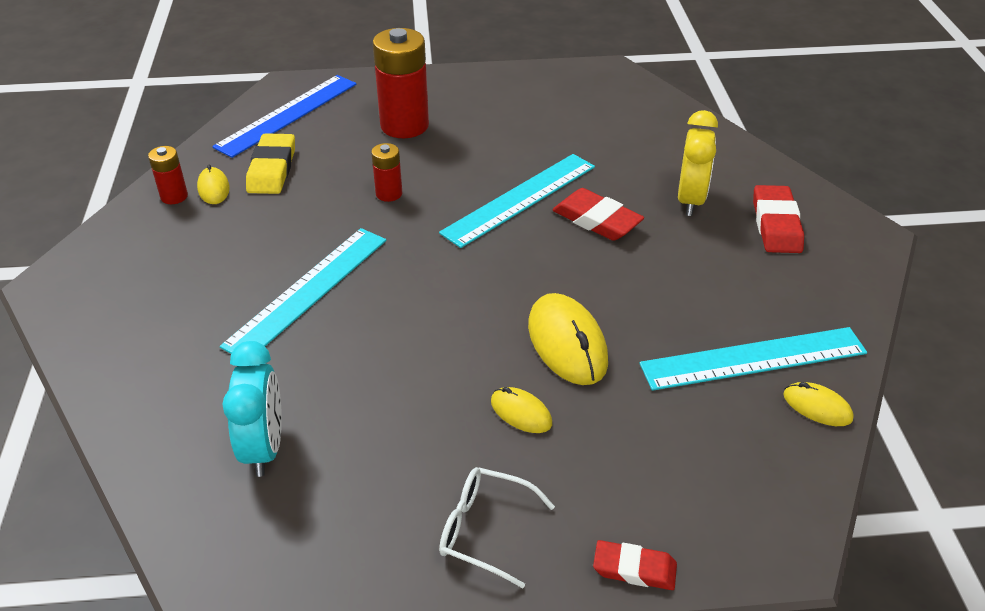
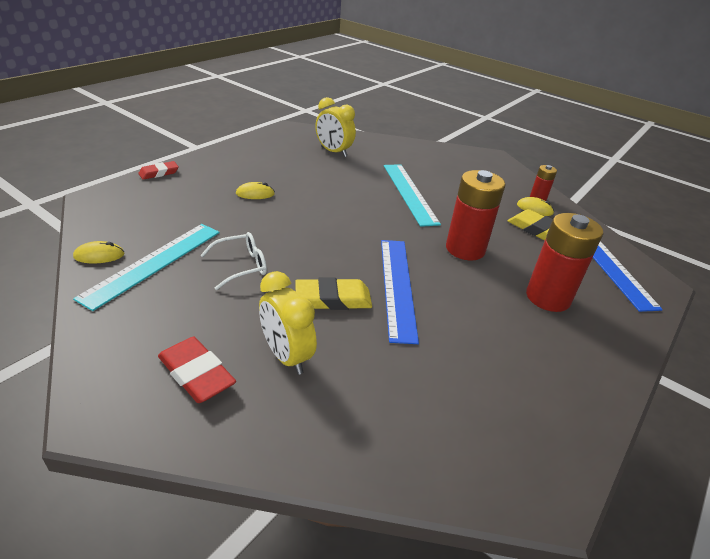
camera: 130 degrees right, 5 degrees down
(264, 447) = (333, 152): turquoise clock -> yellow clock
(389, 194) = (465, 249): red battery -> red battery, size x1.99
(484, 530) = (227, 162): white glasses -> white glasses (242, 266)
(520, 199) = (397, 286): turquoise ruler -> blue ruler
(567, 343) = (266, 225): yellow mouse -> none
(596, 220) = (333, 299): red eraser -> yellow eraser

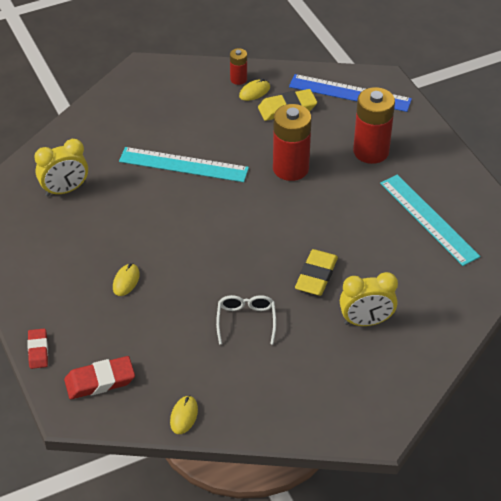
camera: 60 degrees left, 10 degrees up
(153, 263) = (213, 379): turquoise ruler -> turquoise ruler (428, 219)
(196, 374) = (362, 374): red eraser -> red eraser (100, 381)
(397, 286) = (318, 232): blue ruler -> none

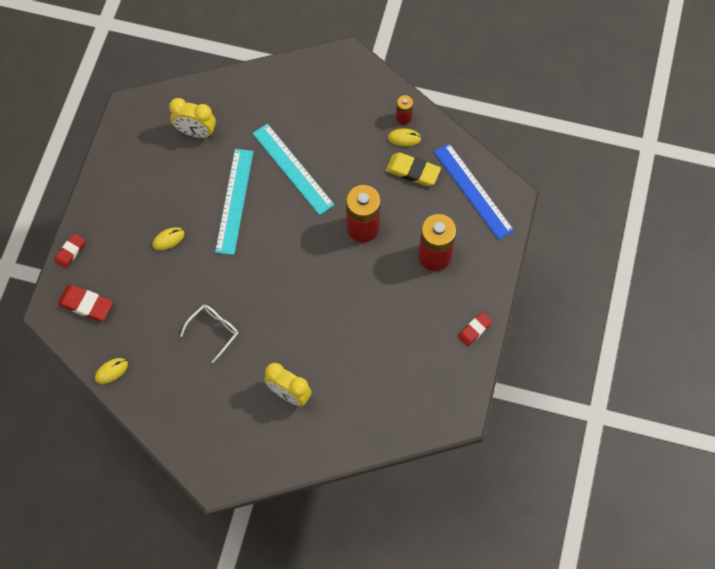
camera: 40 degrees right, 20 degrees up
(316, 276) = (292, 331): yellow eraser -> none
(428, 219) = (415, 346): turquoise ruler -> turquoise ruler (234, 201)
(460, 179) = (474, 330): none -> red eraser

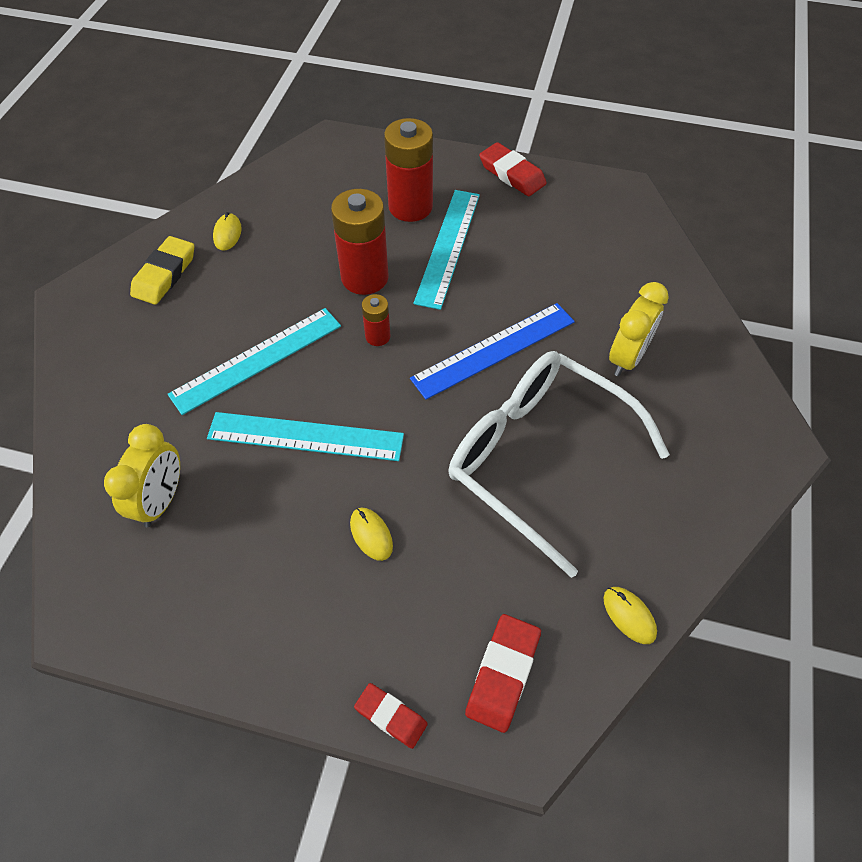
camera: 90 degrees left, 10 degrees down
(214, 331) = (538, 457): white glasses -> white glasses, size x2.33
(393, 282) = (448, 247): none -> turquoise ruler
(403, 118) = (194, 234): red battery -> red battery (377, 336)
(413, 171) = (281, 226): yellow eraser -> yellow eraser (165, 274)
(473, 190) = (318, 170): blue ruler -> blue ruler (494, 349)
(474, 330) = (512, 174): red eraser -> red eraser, size x1.54

